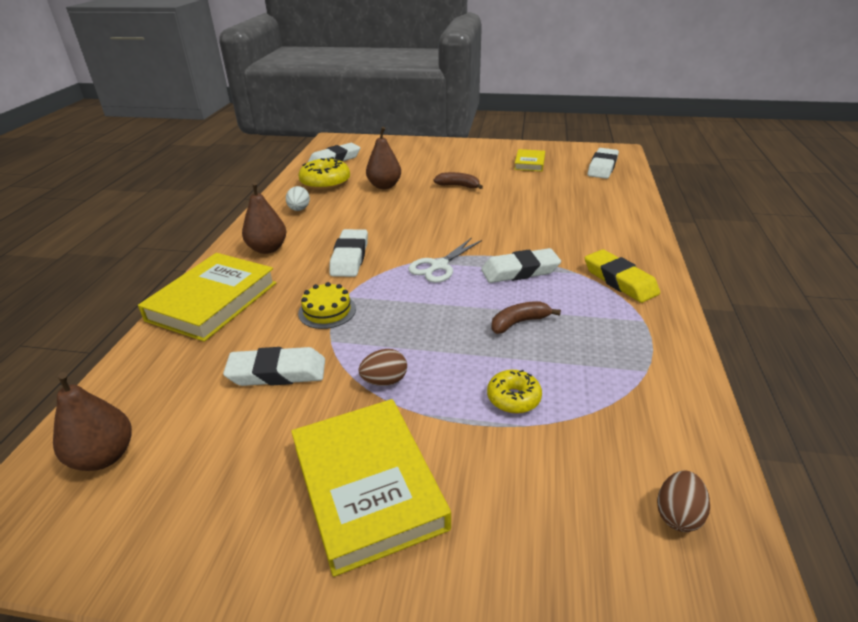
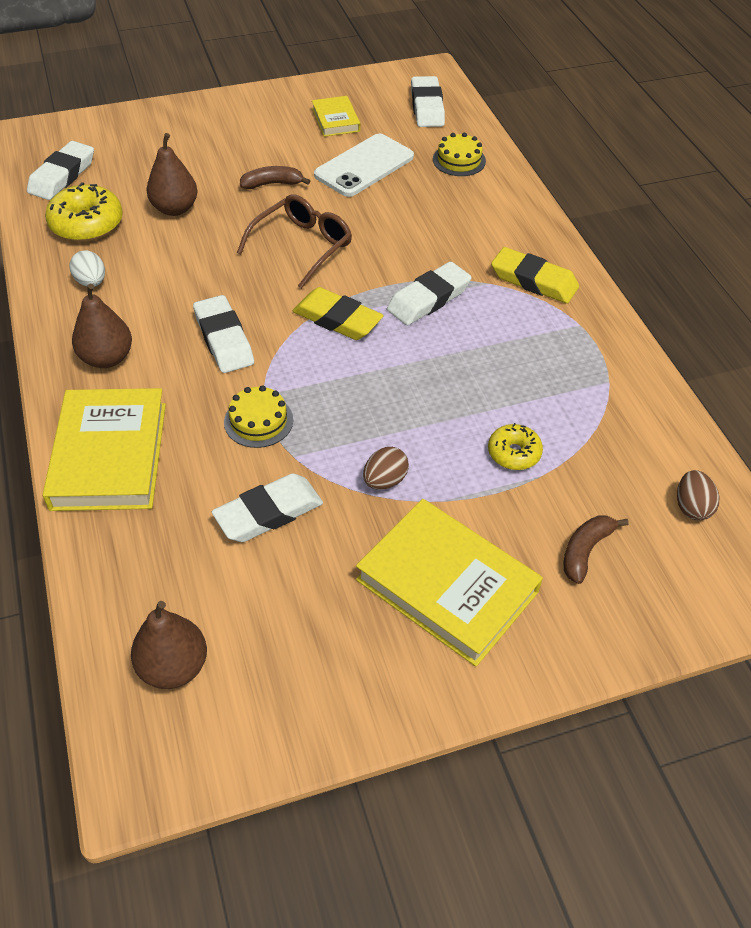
camera: 30 degrees left, 15 degrees up
(439, 266) = (337, 319): white scissors -> yellow eraser
(450, 221) = (302, 246): none -> brown glasses
(519, 322) = (468, 366): brown banana -> brown banana (585, 551)
(530, 188) = (364, 166): none -> white phone
(606, 198) = (459, 160): none -> yellow cake

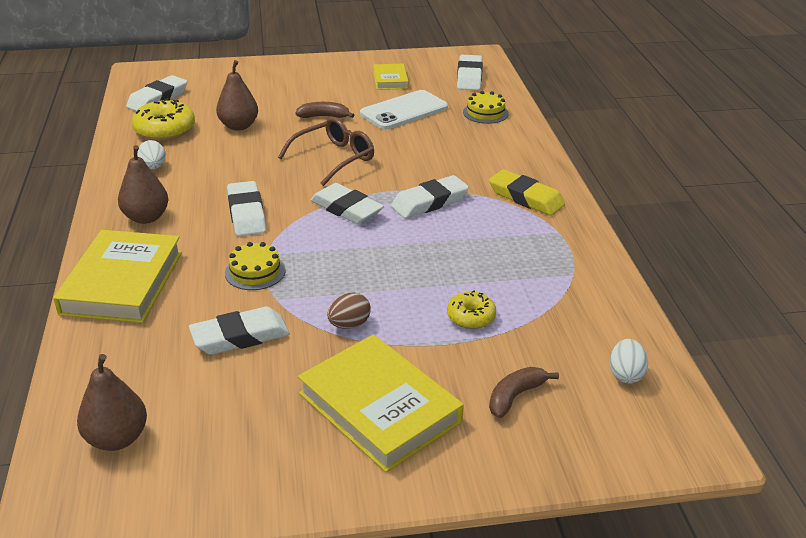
camera: 10 degrees right, 15 degrees down
(337, 319) = (346, 209): yellow eraser -> white eraser
(691, 507) = (625, 374): brown egg -> white egg

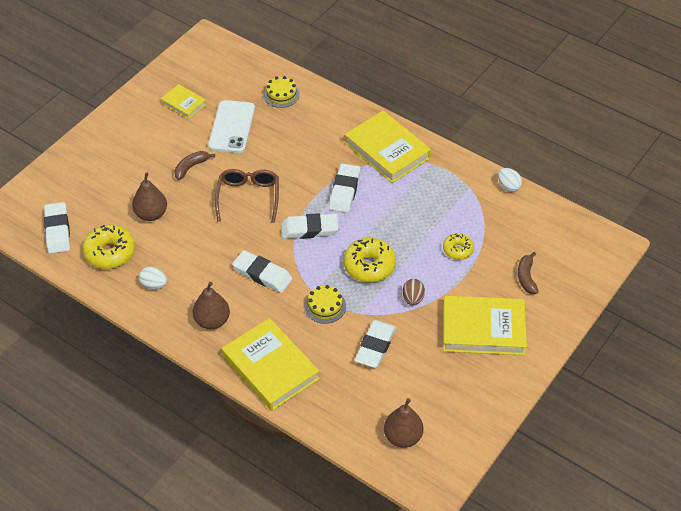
camera: 45 degrees left, 15 degrees up
(353, 269) = (369, 266): none -> yellow donut
(469, 77) = (229, 66): white eraser -> none
(526, 198) = (387, 150): yellow eraser -> yellow book
(625, 374) = (553, 229): white egg -> white egg (508, 186)

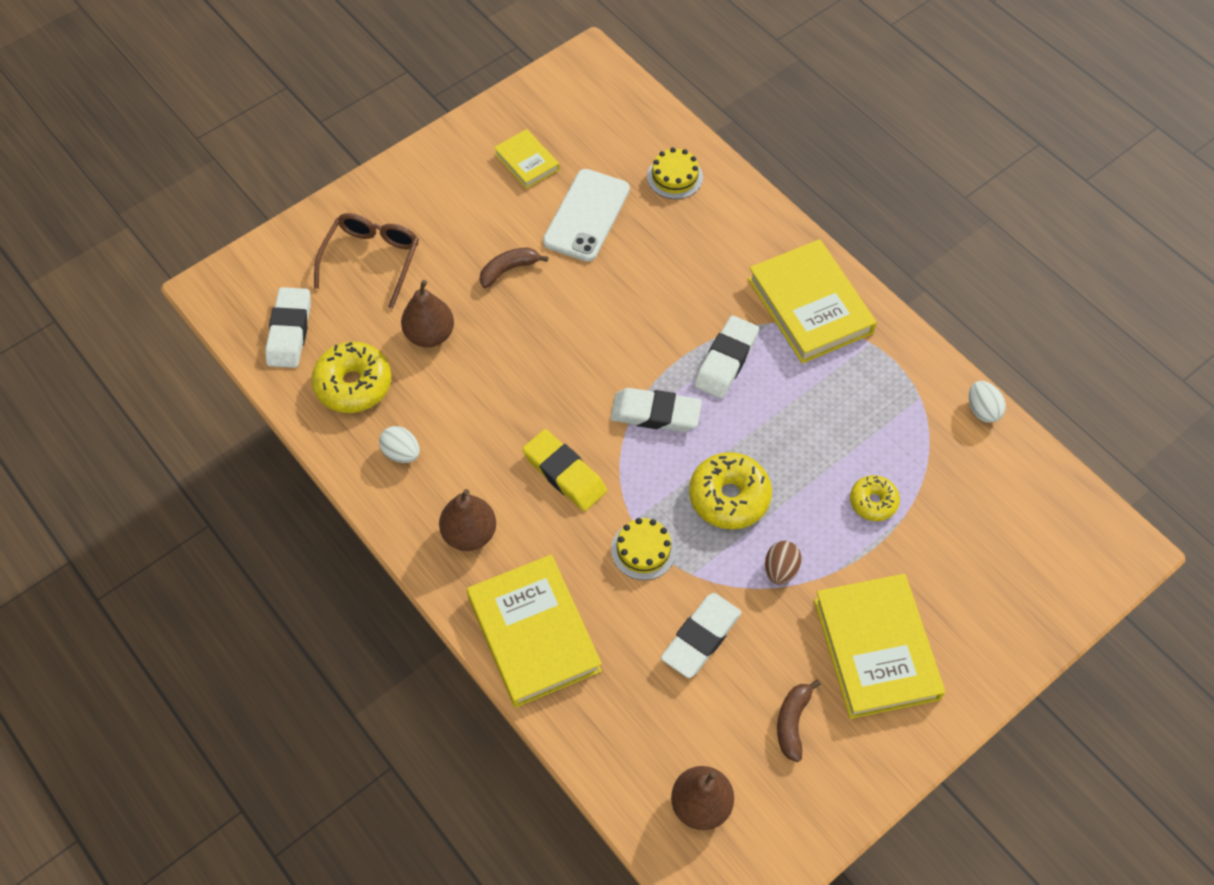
camera: 15 degrees right, 10 degrees up
(248, 197) = (579, 339): brown glasses -> brown glasses (372, 260)
(262, 274) = (564, 473): white eraser -> yellow eraser
(483, 329) = (876, 649): yellow book -> yellow book turned 60 degrees clockwise
(526, 277) = (968, 575): brown banana -> brown banana (792, 722)

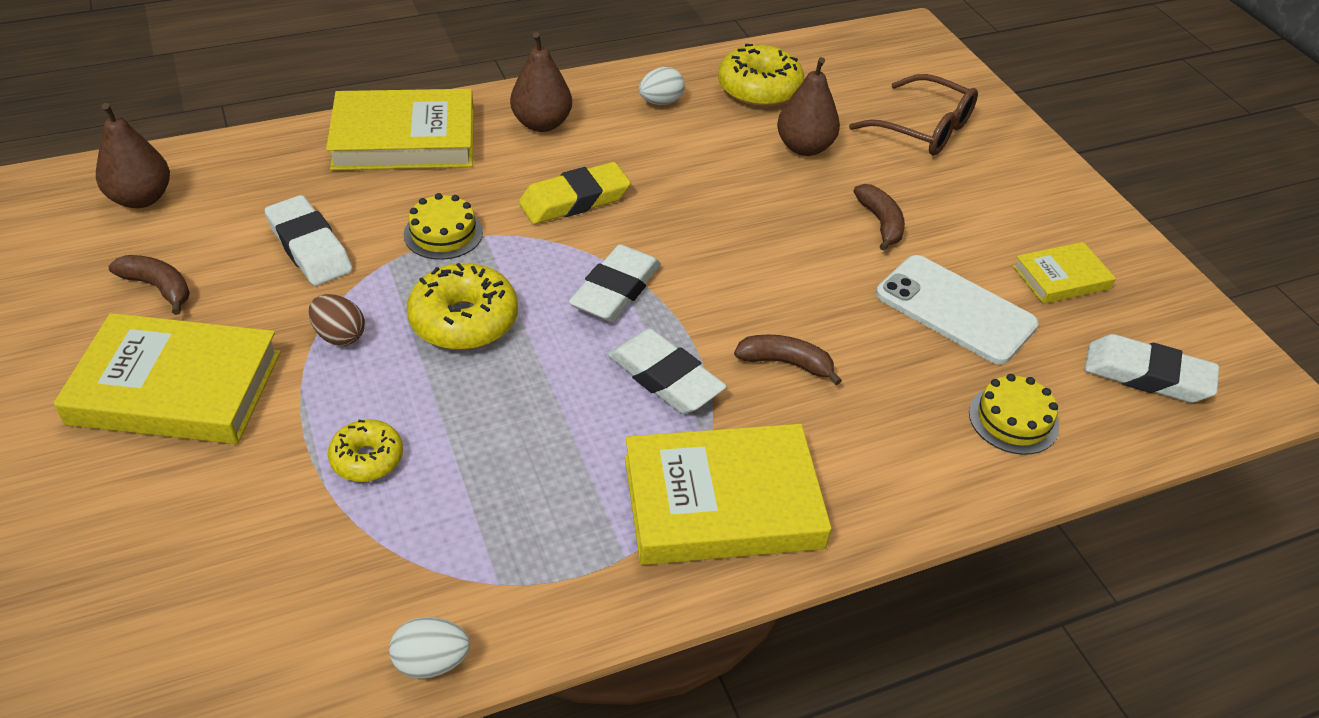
camera: 105 degrees right, 15 degrees down
(290, 331) = (842, 64): white eraser -> white eraser (1147, 375)
(681, 298) = (785, 363): none -> brown banana

